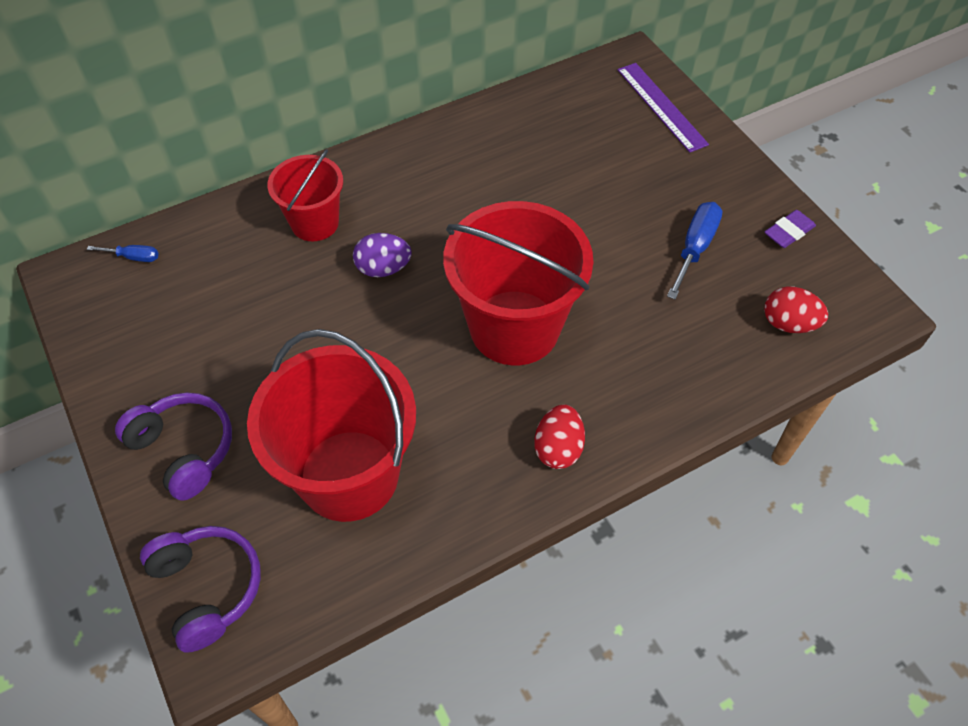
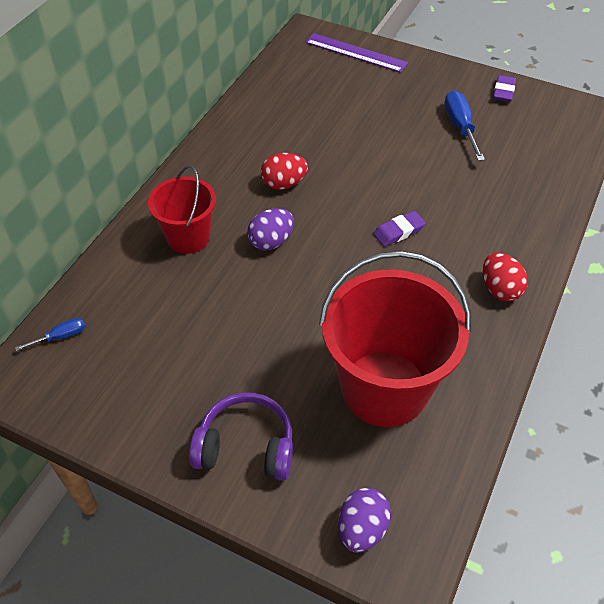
camera: 35 degrees left, 5 degrees down
(207, 588) = (362, 529): purple headphones -> purple egg
(514, 327) = (398, 231): red bucket -> purple eraser
(788, 324) = (555, 143): red egg -> red egg (284, 184)

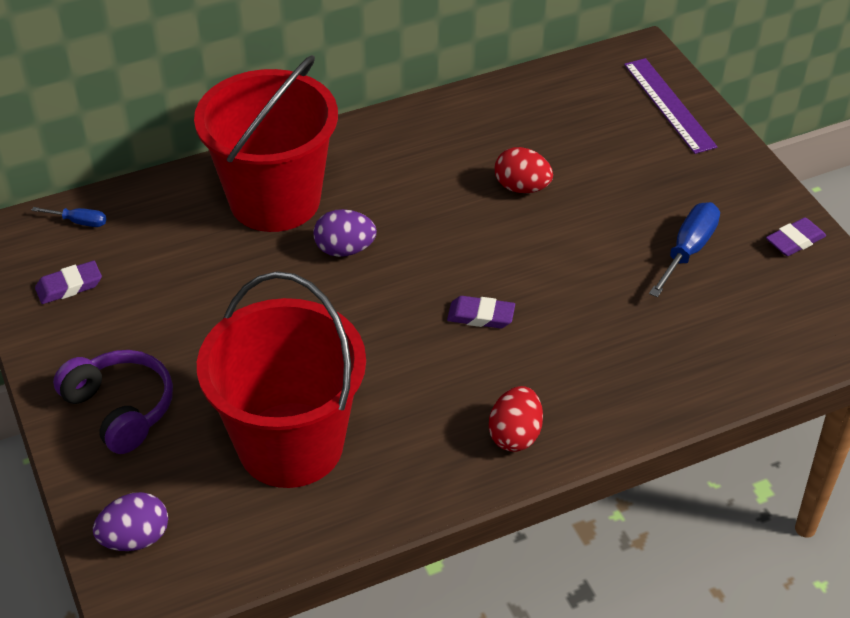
camera: 40 degrees right, 5 degrees down
(106, 387) = (69, 286): none -> purple eraser
(188, 237) = (275, 200): red bucket -> red bucket, size x1.75
(284, 184) = (422, 201): red egg -> red egg (522, 187)

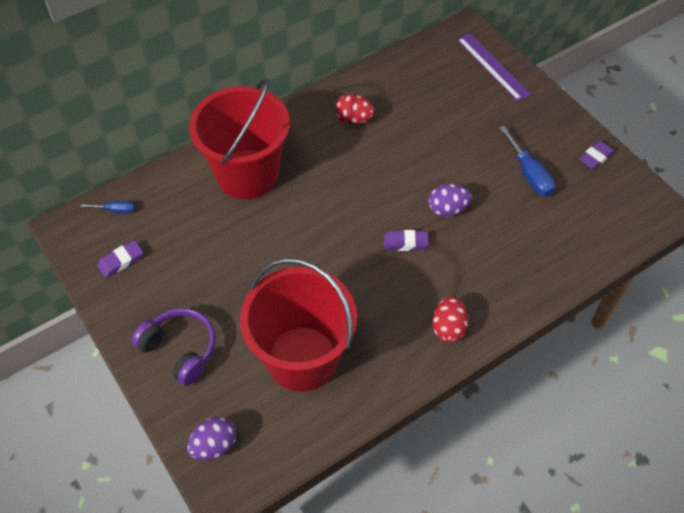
camera: 10 degrees left, 10 degrees up
(345, 249) = (303, 205): purple egg -> purple egg (447, 209)
(522, 187) = (410, 142): red egg -> red egg (353, 119)
(688, 250) = (529, 174): blue screwdriver -> blue screwdriver turned 135 degrees clockwise

